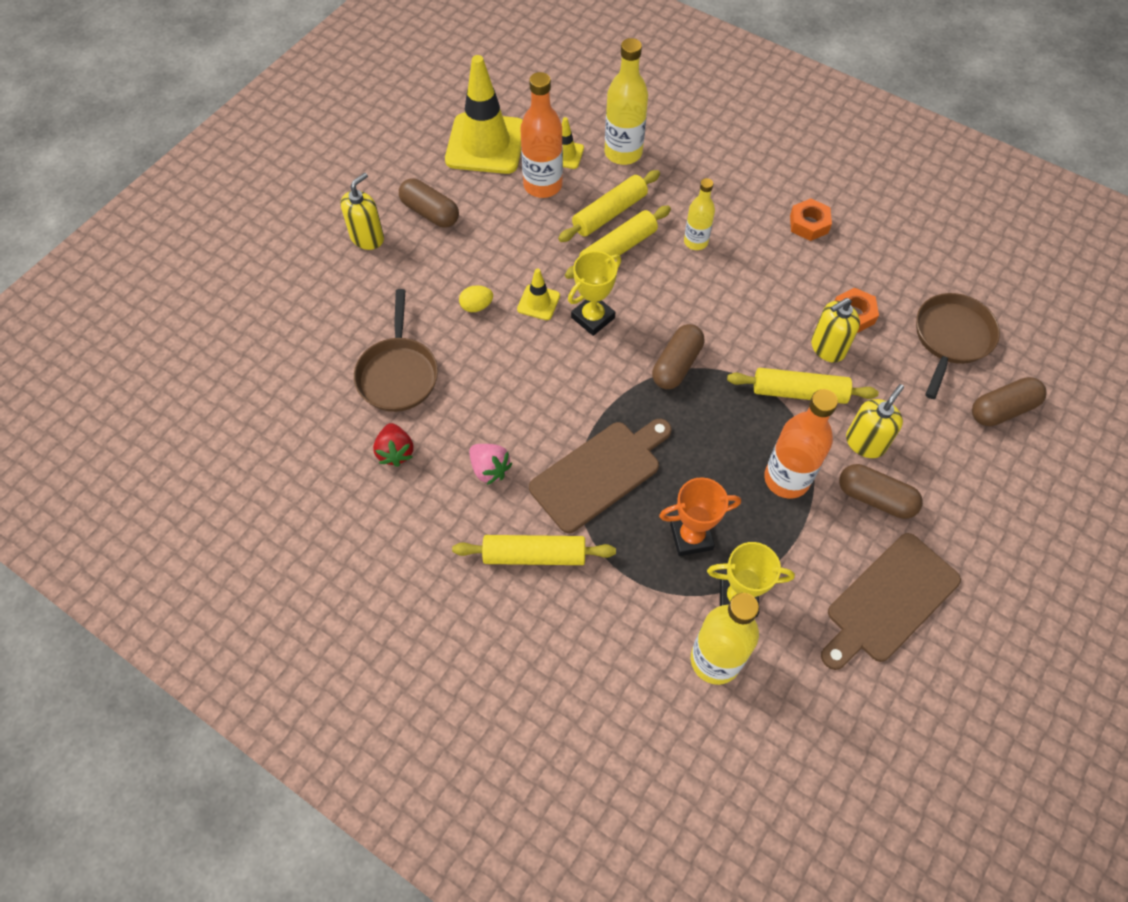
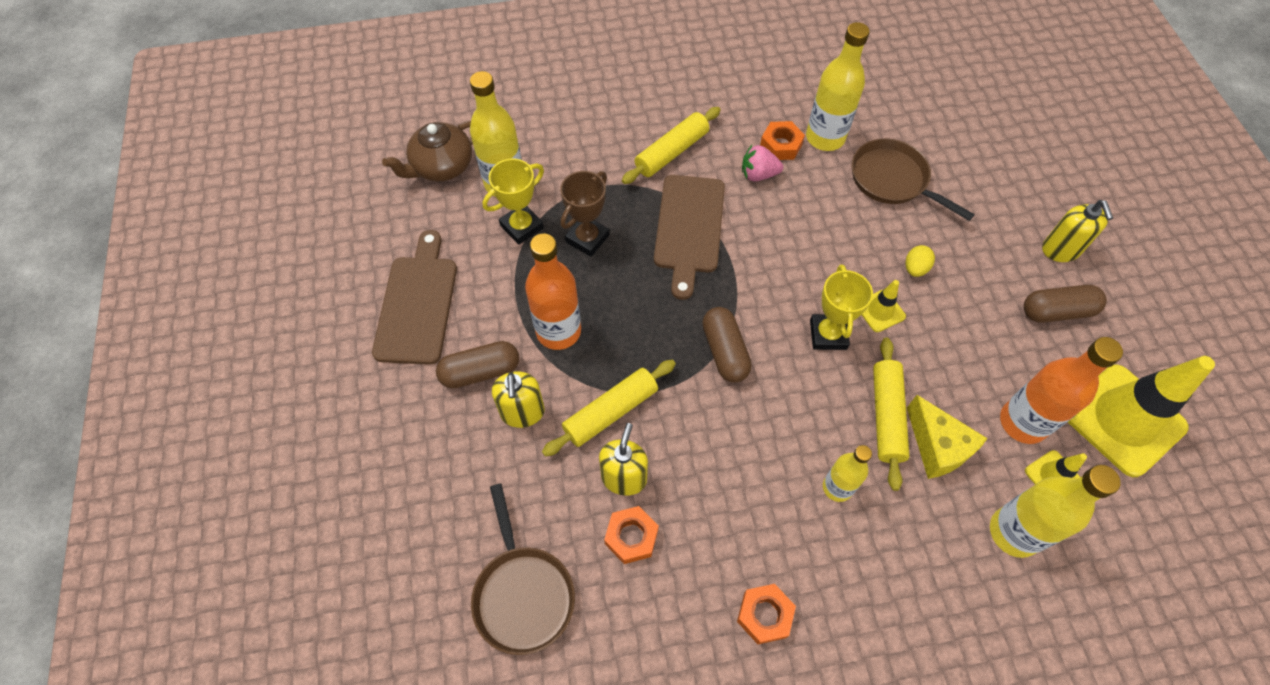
camera: 135 degrees right, 0 degrees up
(395, 452) = (825, 138): red strawberry -> yellow bottle
(438, 478) = (781, 145): none -> orange nut
(609, 213) = (937, 447): yellow rolling pin -> yellow cheese
(691, 537) = (587, 238): orange trophy -> brown trophy
(761, 738) = (441, 166): none -> brown teapot
(1002, 409) = (426, 550): brown capsule -> none

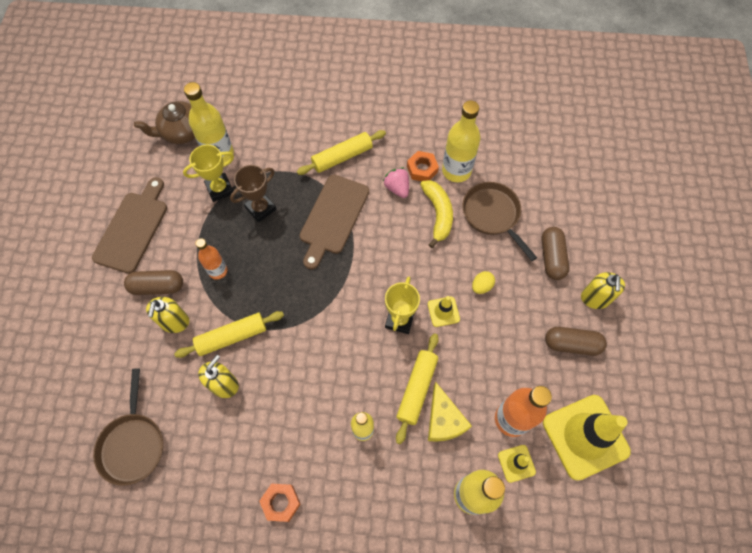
camera: 15 degrees right, 5 degrees up
(558, 331) = (218, 271): orange bottle -> orange bottle, size x0.61
(631, 537) = (214, 426): orange nut -> none
(724, 351) = (323, 314): brown capsule -> brown capsule (552, 257)
(758, 174) = (397, 188): pink strawberry -> pink strawberry turned 45 degrees clockwise
(823, 194) = (438, 214): none -> yellow banana

